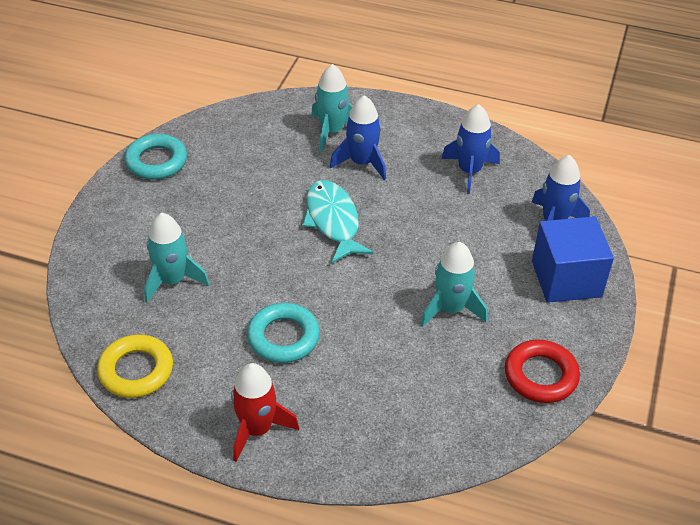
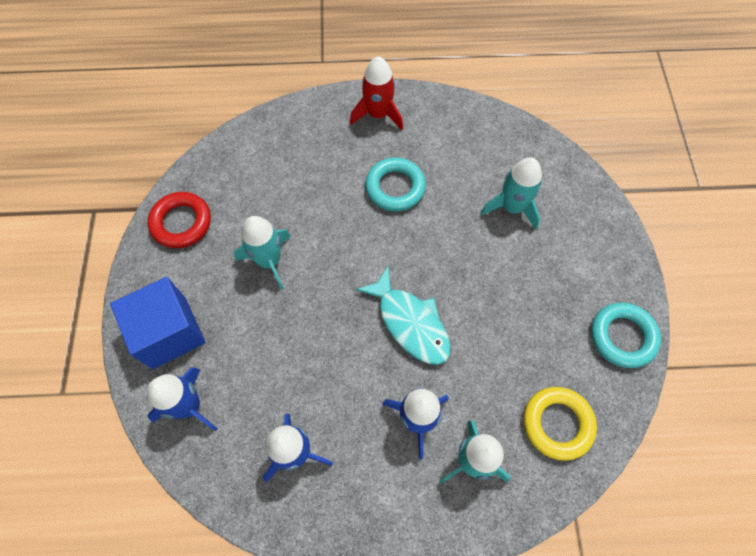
camera: 160 degrees right, 20 degrees up
(136, 370) = (486, 126): yellow ring -> yellow ring (557, 424)

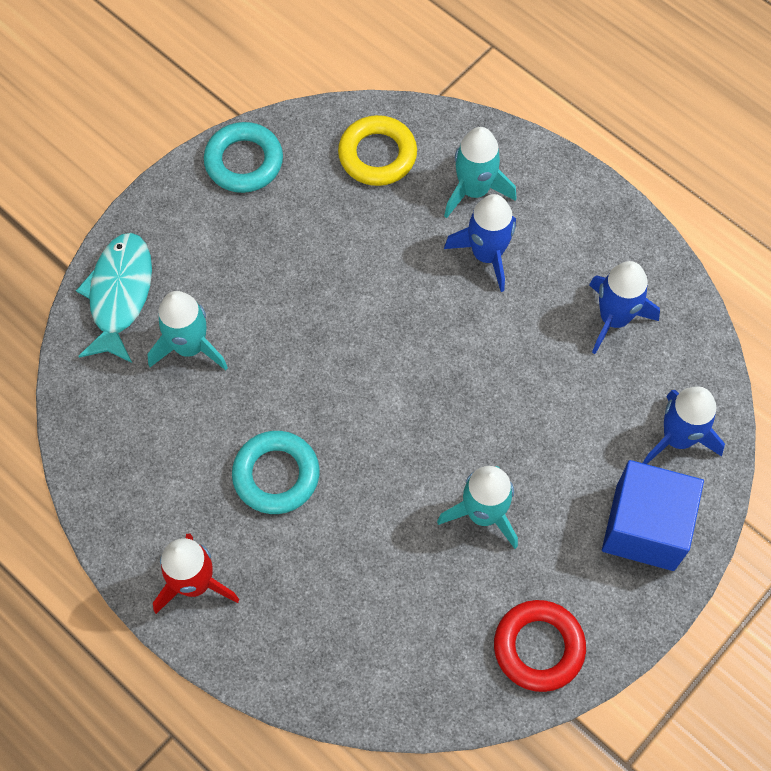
camera: 135 degrees left, 0 degrees up
(410, 323) = (409, 332): turquoise fish -> turquoise fish (120, 295)

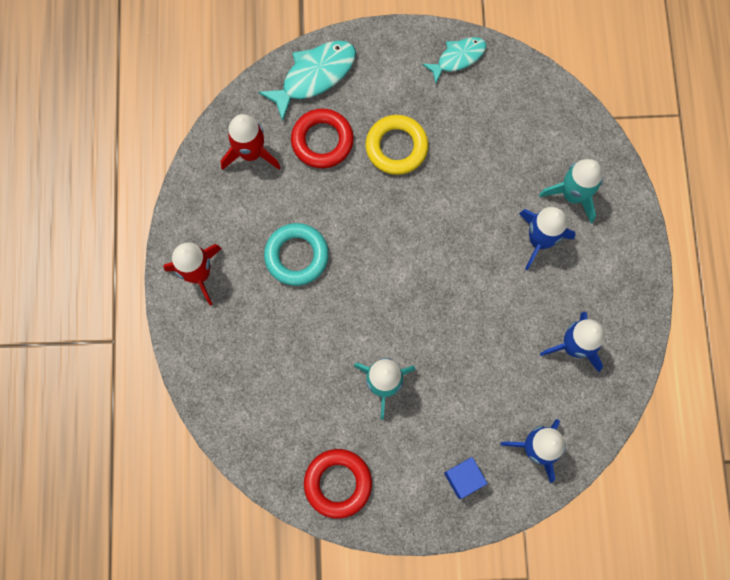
camera: 45 degrees right, 10 degrees up
(128, 420) = (251, 152): none -> red rocket
(190, 347) = (322, 141): turquoise rocket -> red ring
(244, 162) = (458, 58): turquoise ring -> turquoise fish
(377, 155) = (538, 122): yellow ring -> yellow ring (396, 147)
(645, 527) = (463, 478): blue cube -> blue cube, size x0.52

